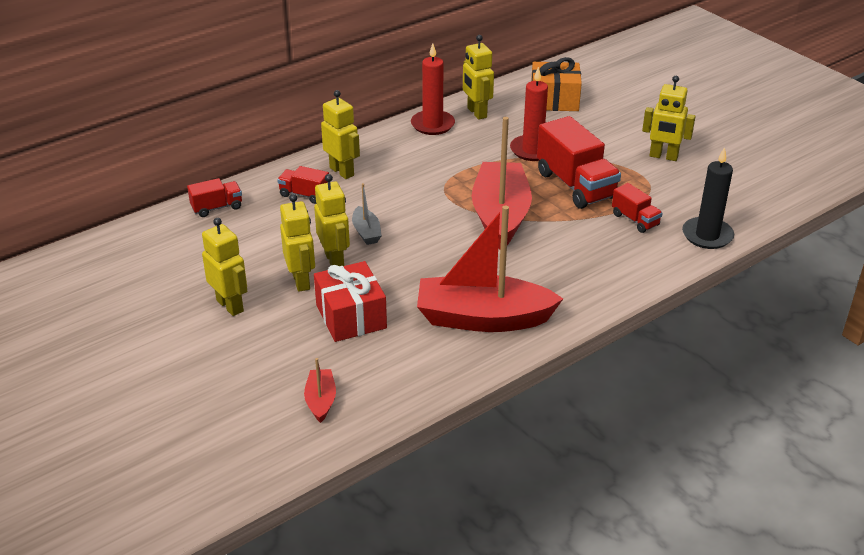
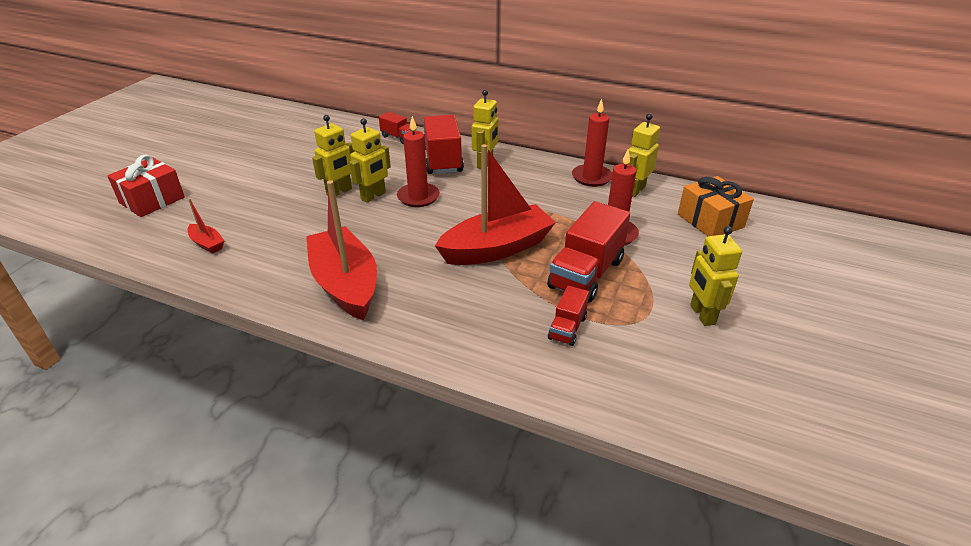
camera: 60 degrees right, 0 degrees up
(230, 305) = (295, 177): yellow robot -> none
(304, 195) = (442, 160): red truck -> red truck, size x1.93
(321, 401) = (207, 244): red boat -> red boat turned 75 degrees clockwise
(351, 316) = (310, 224): red gift -> red gift (152, 200)
(366, 232) = (418, 197): grey boat -> red candle
(707, 235) = (590, 389): black candle -> none

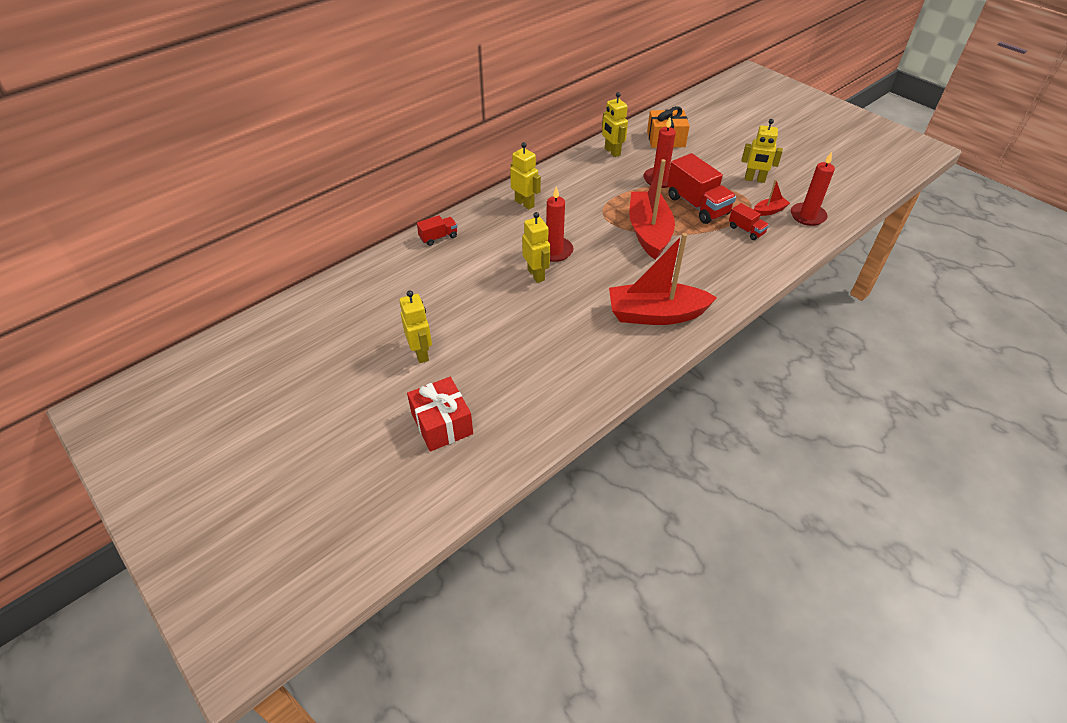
camera: 65 degrees left, 10 degrees up
(207, 244) = (553, 388): red boat -> red boat (769, 211)
(339, 192) = (515, 293): yellow robot -> yellow robot (421, 353)
(442, 160) = (501, 223): red truck -> none
(591, 177) = (582, 163): red candle -> red candle (807, 216)

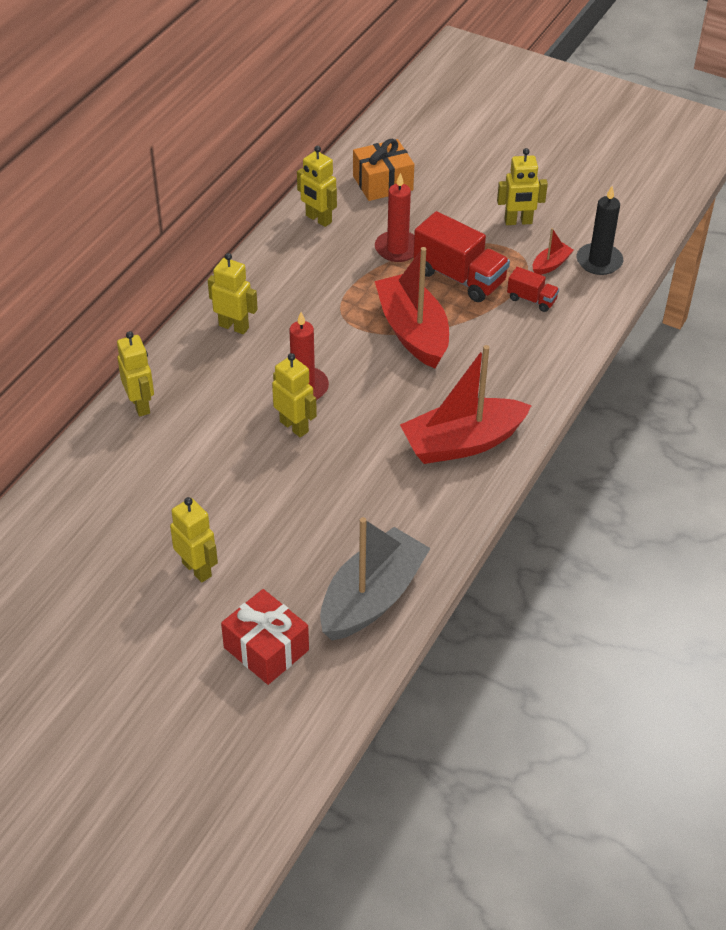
camera: 20 degrees left, 0 degrees up
(438, 237) = (140, 405): red truck -> yellow robot
(539, 408) = (372, 597): none -> grey boat
(807, 216) = (599, 261): red candle -> black candle

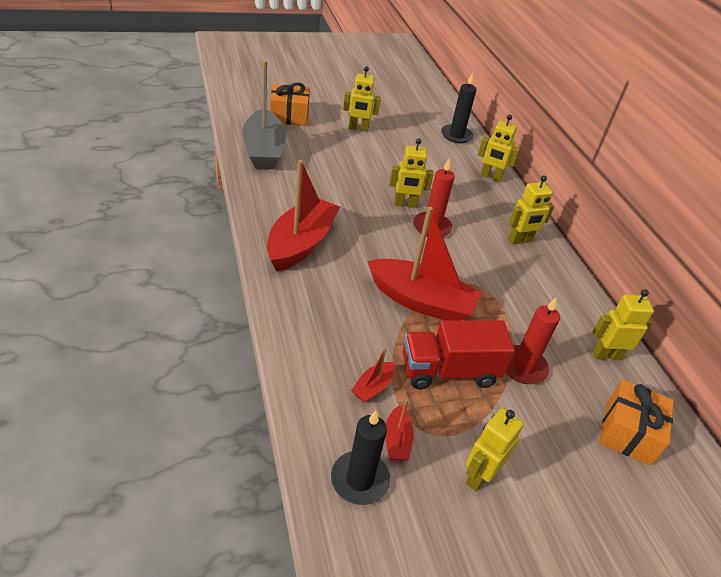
camera: 130 degrees right, 5 degrees down
(80, 484) = (456, 135): none -> black candle
(266, 649) = (289, 116): red gift -> orange gift
(531, 299) = (373, 387): red truck -> red boat

